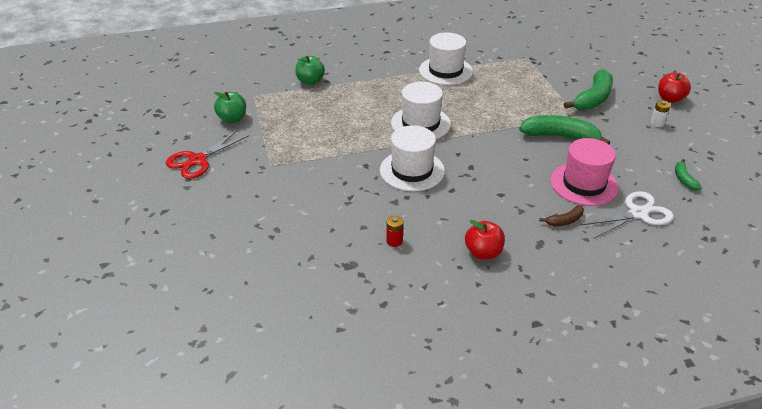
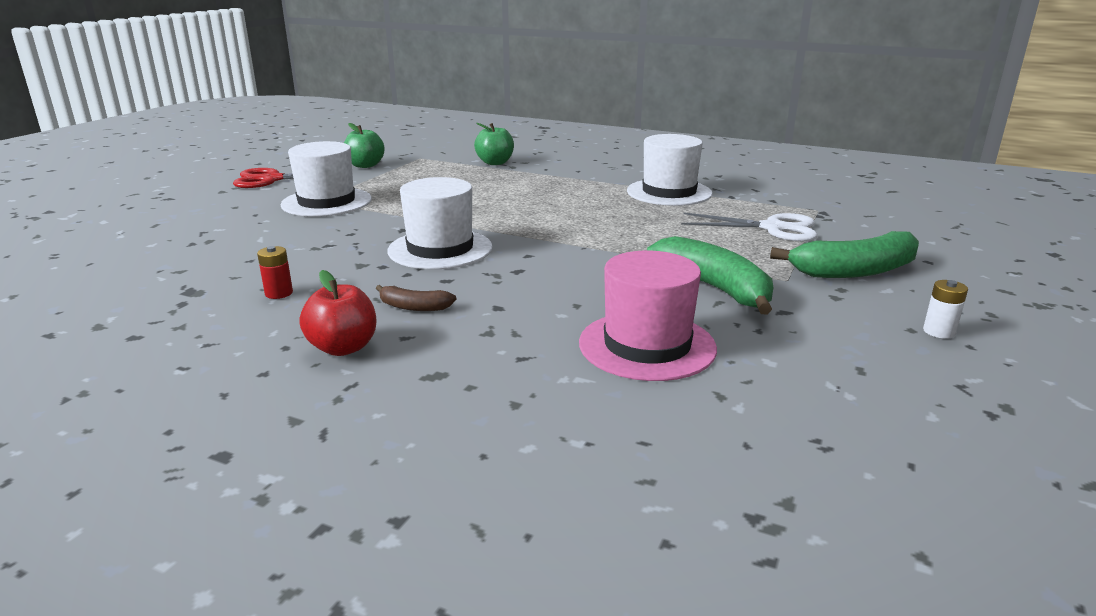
camera: 40 degrees right, 15 degrees down
(420, 123) = (540, 220): white hat -> white hat (326, 202)
(564, 221) = (526, 369): brown banana -> brown banana (414, 307)
(637, 213) = (672, 417): white scissors -> white scissors (773, 228)
(670, 99) = (1026, 315): red apple -> none
(684, 179) = (866, 416): green banana -> none

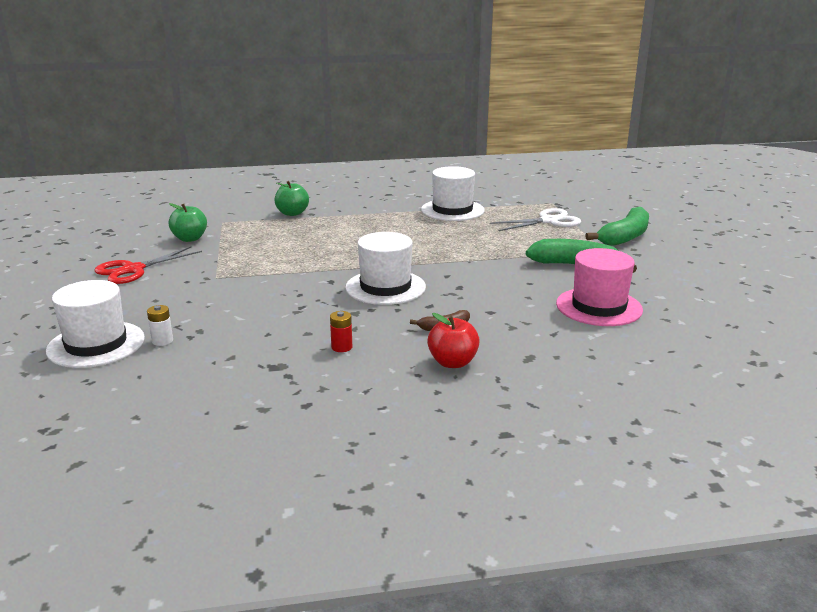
camera: 35 degrees left, 0 degrees up
(326, 202) = (227, 276): white hat -> white hat (96, 344)
(939, 332) = (702, 259): white battery -> white battery (162, 341)

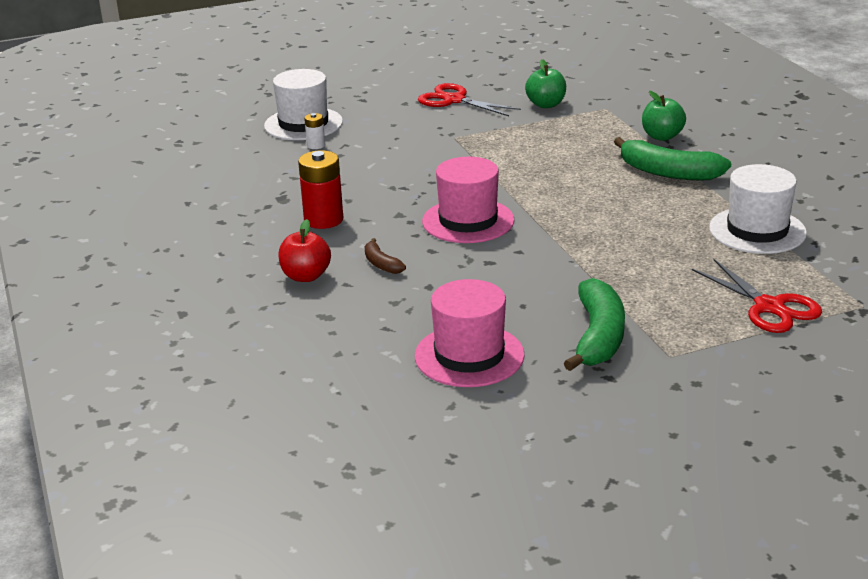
camera: 80 degrees right, 5 degrees up
(342, 347) = (323, 220): red battery -> red battery, size x1.92
(385, 287) = (468, 221): white hat -> pink hat
(548, 221) = (769, 307): white scissors -> red scissors
(625, 237) = (745, 375): green banana -> green banana (668, 172)

